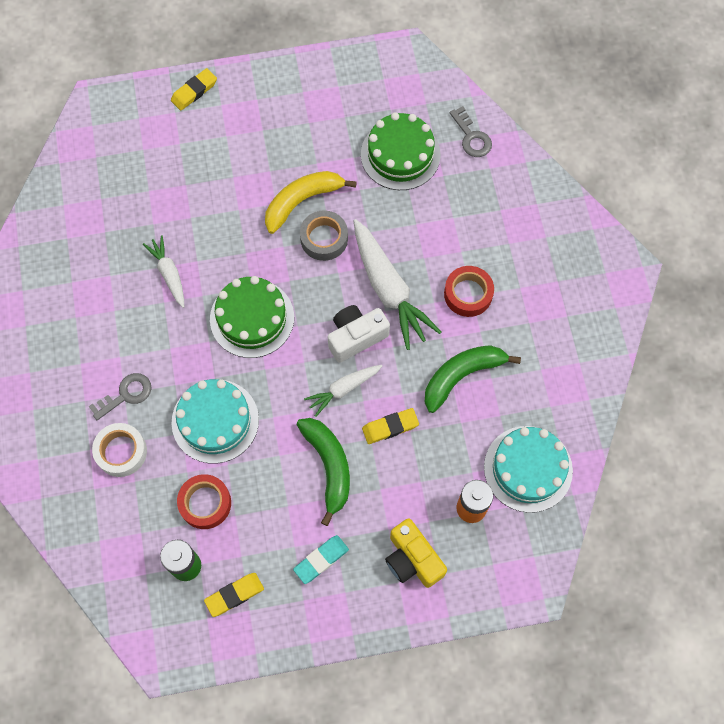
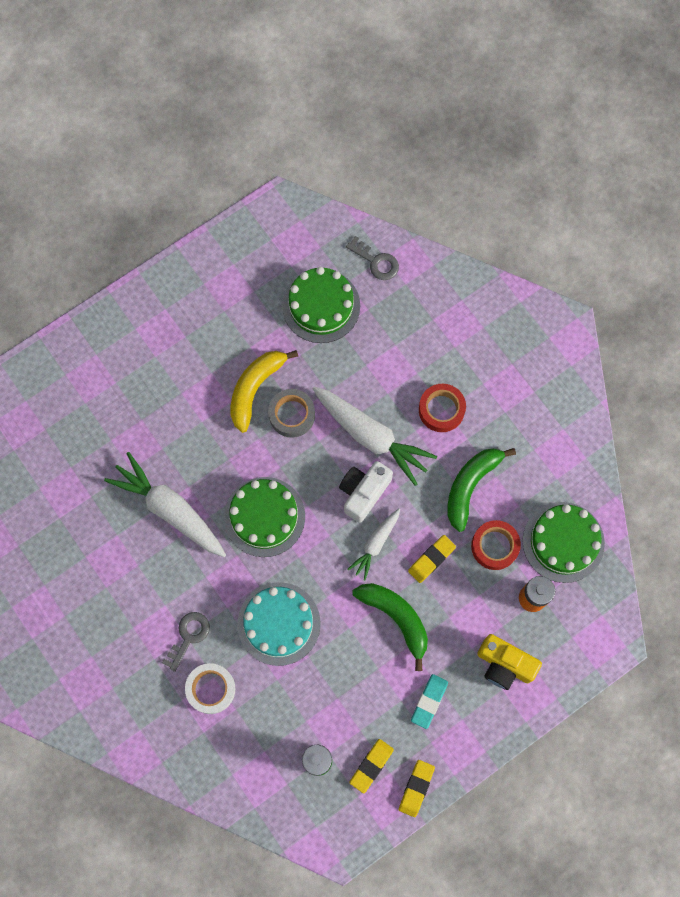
camera: 25 degrees left, 5 degrees up
(169, 274) = (170, 510): white carrot -> white carrot, size x1.80
(194, 91) = (104, 326): yellow eraser -> yellow eraser (416, 788)
(205, 503) = (307, 699): red tape -> red tape (494, 546)
(528, 468) = (563, 542): turquoise cake -> green cake

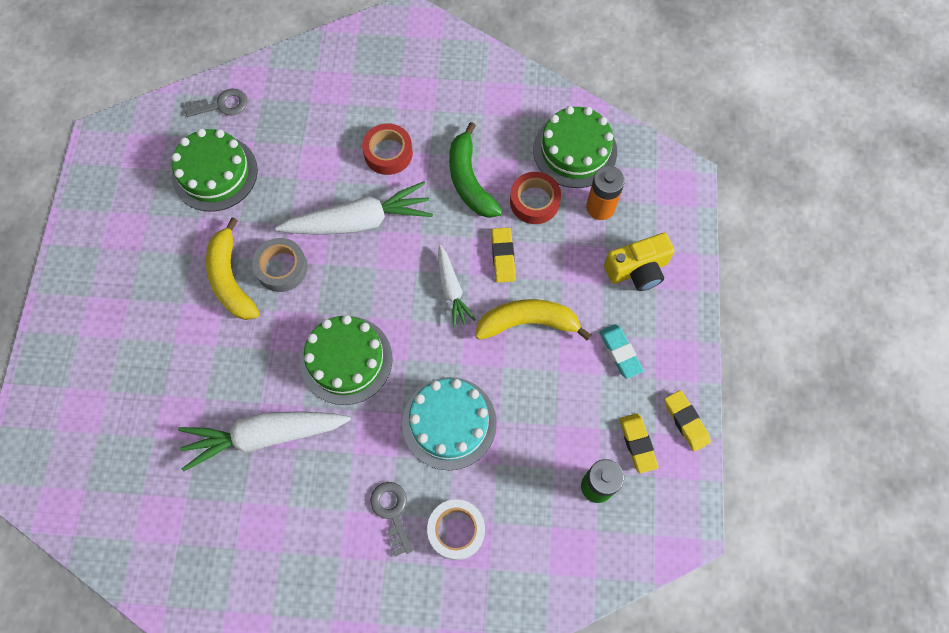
camera: 50 degrees left, 5 degrees down
(363, 492) = (400, 264): white camera -> none
(396, 618) = (528, 323): green banana -> yellow banana

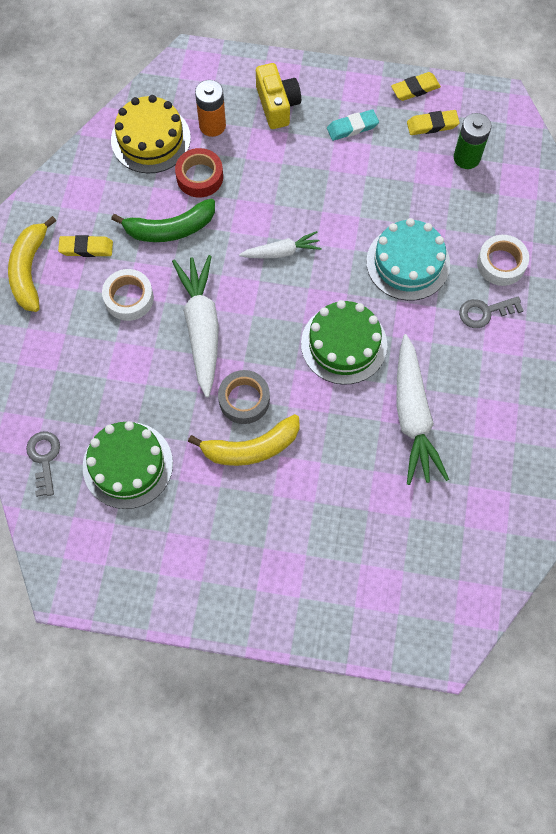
camera: 85 degrees left, 0 degrees up
(388, 153) = (129, 298): red tape -> white tape
(503, 256) = (253, 207): yellow eraser -> yellow eraser (86, 248)
(528, 323) = (319, 193): yellow banana -> yellow banana (30, 269)
(575, 150) = (150, 139): green cake -> yellow cake

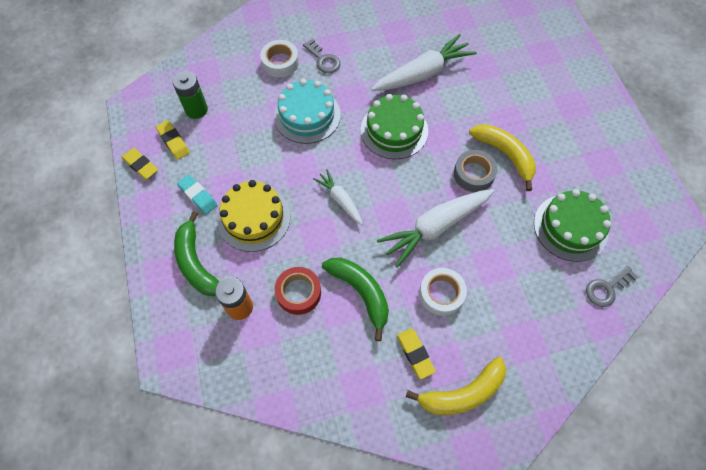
camera: 115 degrees left, 5 degrees down
(150, 139) = (277, 355): yellow cake -> yellow cake (254, 218)
(277, 105) = (196, 262): yellow camera -> green banana

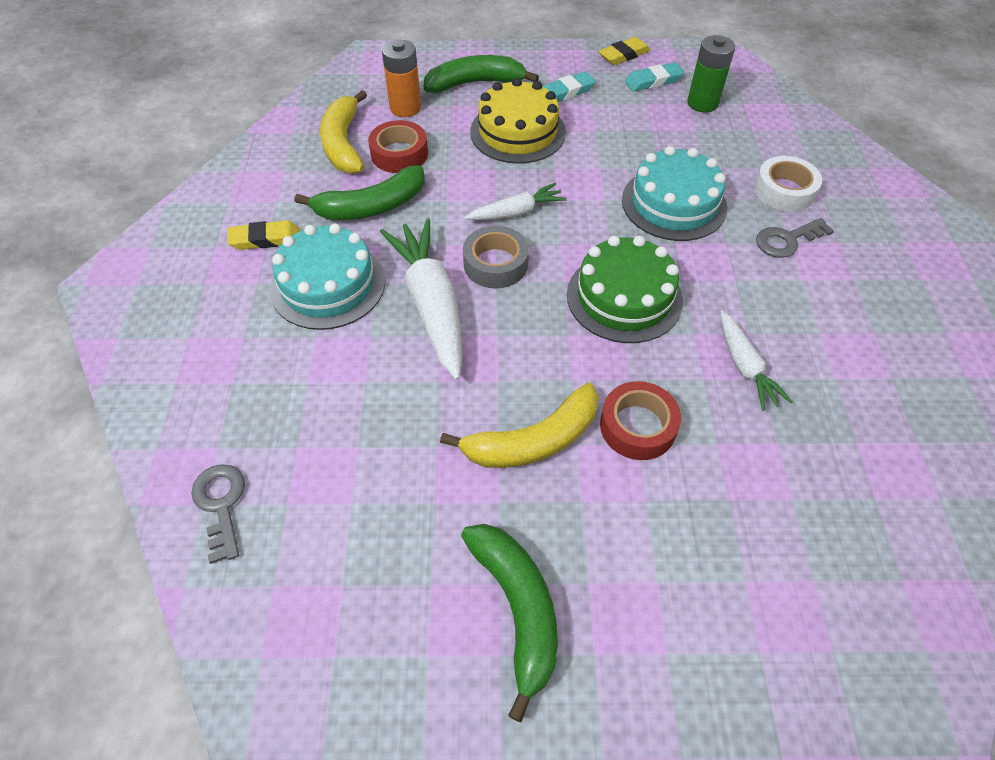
camera: 105 degrees right, 10 degrees down
(173, 141) = (653, 81): yellow eraser -> turquoise eraser
(422, 73) = (745, 366): white carrot -> white carrot, size x0.56
(441, 294) = (328, 285): white tape -> turquoise cake
(462, 393) = (190, 271): yellow banana -> yellow banana (344, 143)
(473, 174) = (508, 381): grey tape -> grey tape (495, 264)
(477, 113) = (637, 426): none -> red tape
(570, 227) = (353, 493): green cake -> none
(590, 144) = (517, 610): none -> green banana

